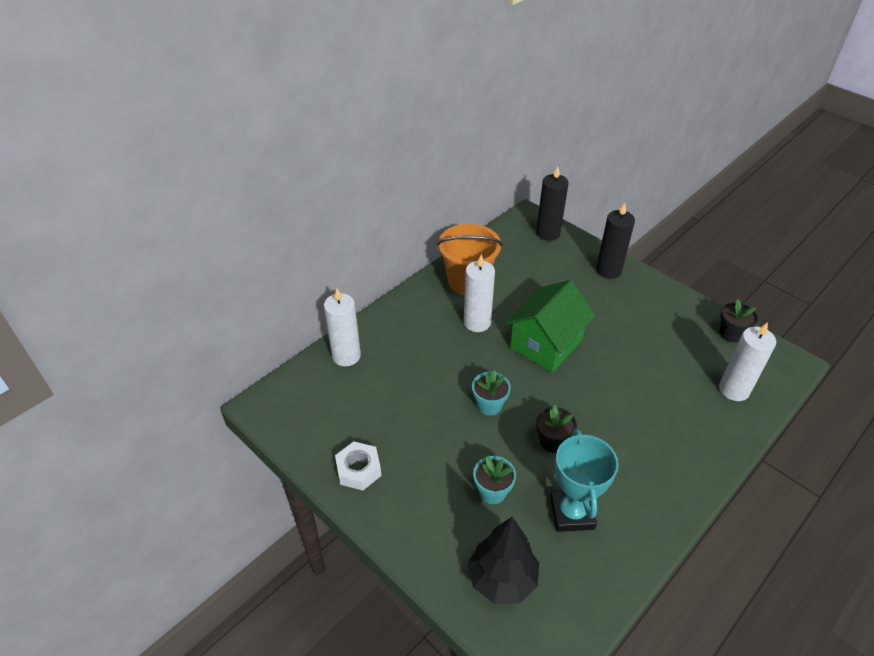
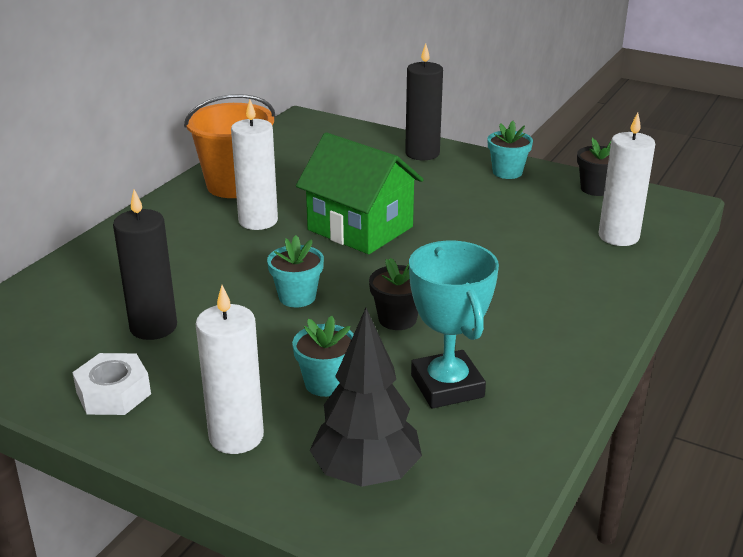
camera: 15 degrees left, 15 degrees down
(346, 356) = (70, 278): white candle -> white candle (236, 436)
(546, 344) = (360, 228): green house -> green house turned 75 degrees counterclockwise
(548, 233) = (332, 131): black candle -> black candle (153, 327)
(667, 303) = (507, 172): none -> turquoise flower pot

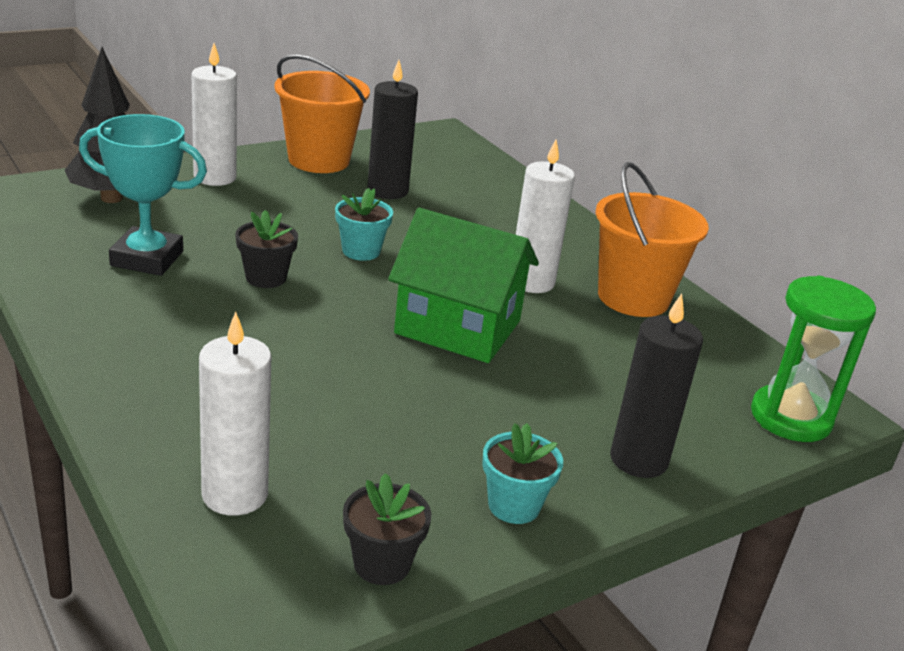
camera: 115 degrees right, 0 degrees up
(113, 393) = (319, 160): white nut -> orange bucket
(324, 127) = (790, 417): none -> green hourglass
(325, 383) = (225, 220): turquoise flower pot -> none
(360, 228) = (458, 327): green house -> green house turned 45 degrees clockwise

